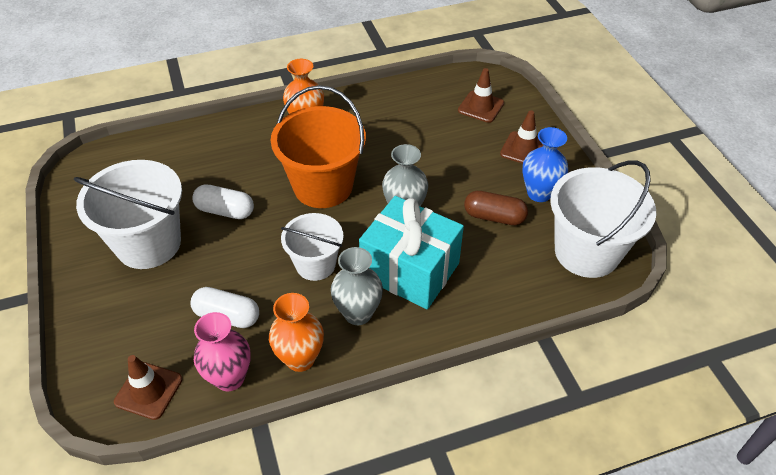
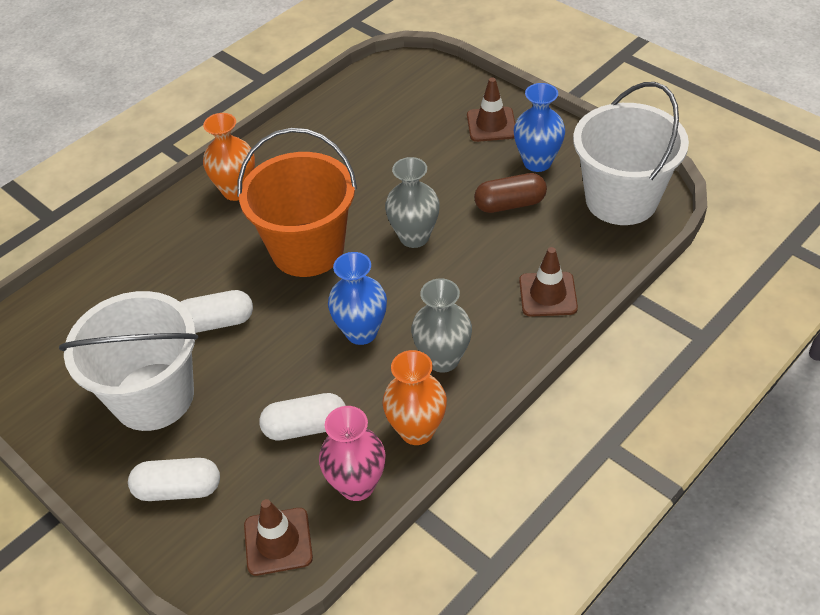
camera: 25 degrees left, 0 degrees up
(116, 317) = (178, 489): none -> white capsule
(315, 264) = (361, 332): white bucket -> blue vase
(410, 270) = (464, 293): turquoise gift -> none
(481, 107) = (416, 98): brown traffic cone -> brown traffic cone (548, 294)

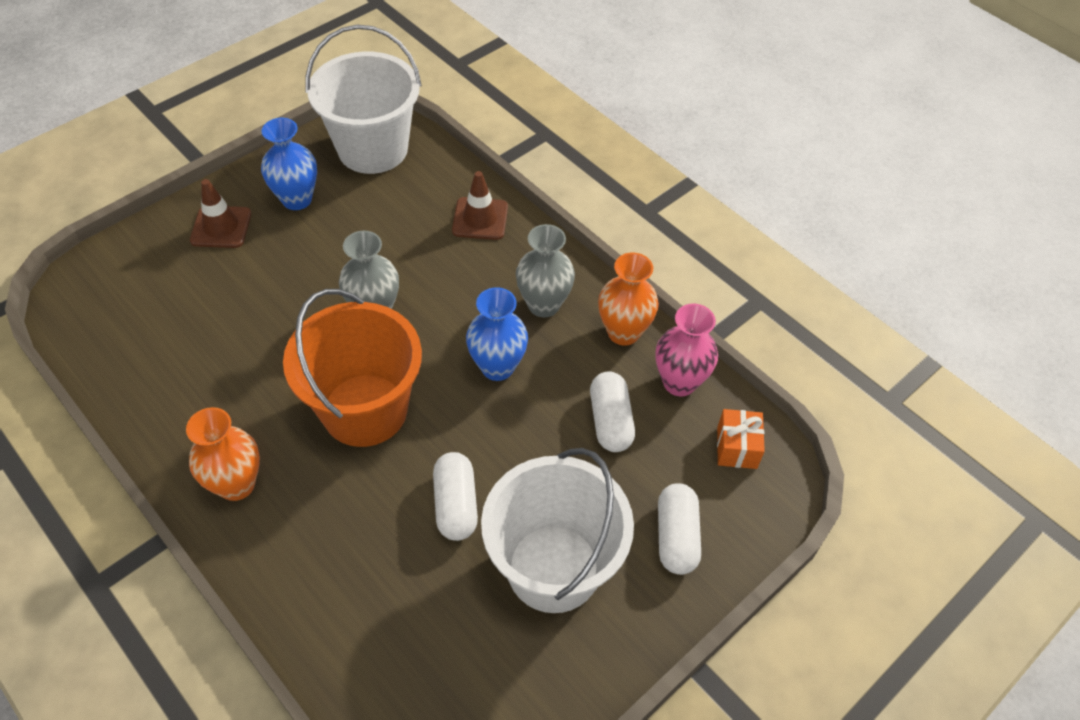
camera: 90 degrees left, 5 degrees up
(278, 541) = (736, 447): brown traffic cone -> orange gift
(510, 204) = (351, 229): brown capsule -> none

